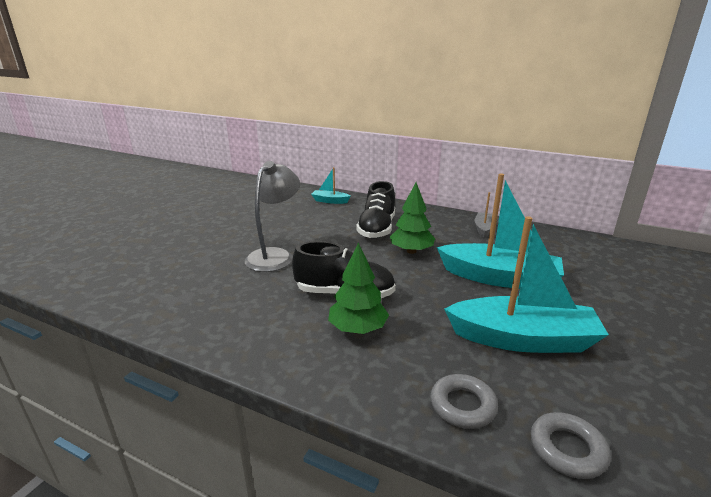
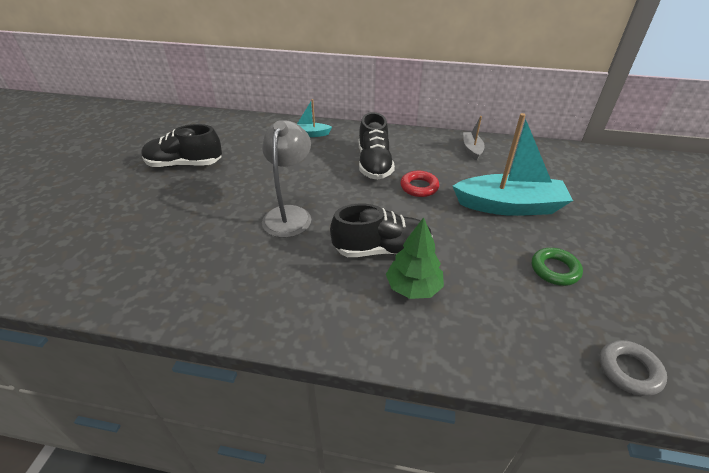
camera: 15 degrees left, 15 degrees up
(208, 210) = (184, 164): none -> black shoe
(411, 251) = (419, 187): green tree -> red ring
(462, 405) = (536, 348): grey ring -> none
(522, 339) = (554, 270): turquoise boat -> green ring

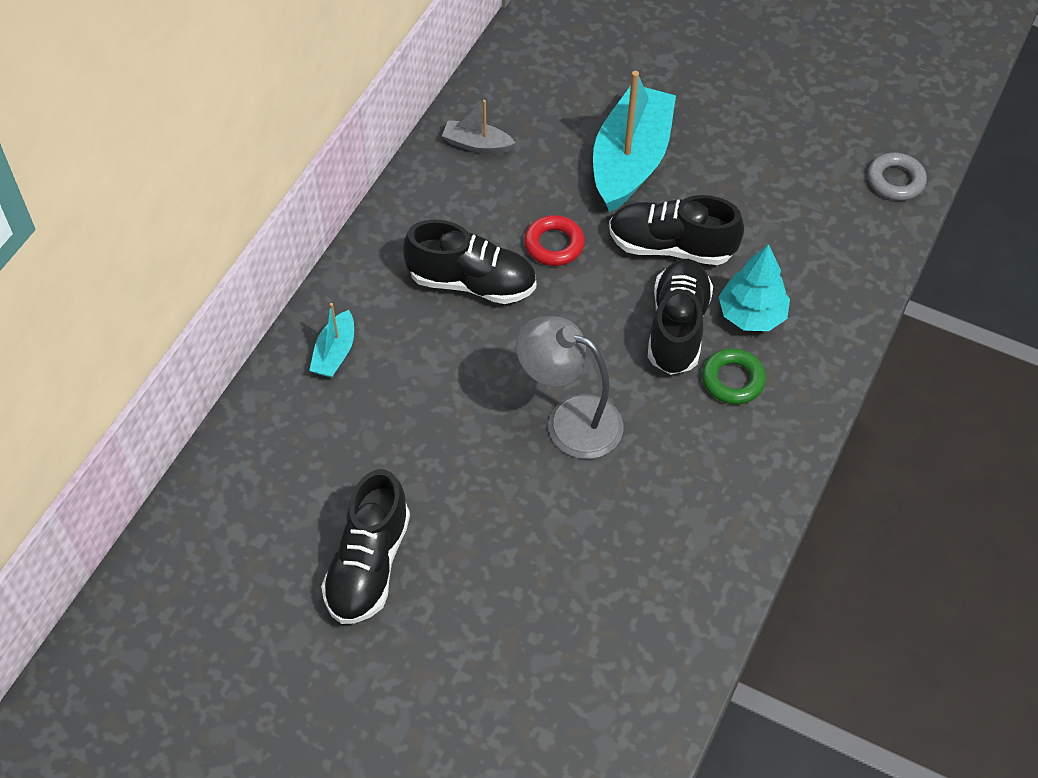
camera: 75 degrees left, 15 degrees up
(413, 287) = (751, 315): green tree -> turquoise tree
(450, 236) = (671, 247): none -> black shoe
(554, 270) = (757, 171): green ring -> green ring (732, 380)

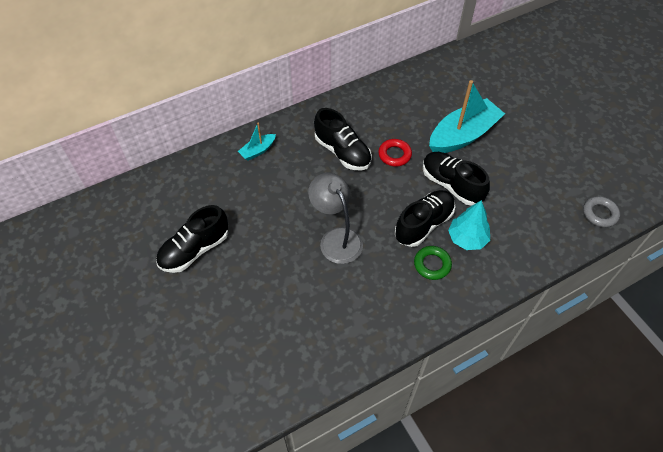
camera: 35 degrees right, 0 degrees up
(477, 144) = (394, 93): grey boat -> none

